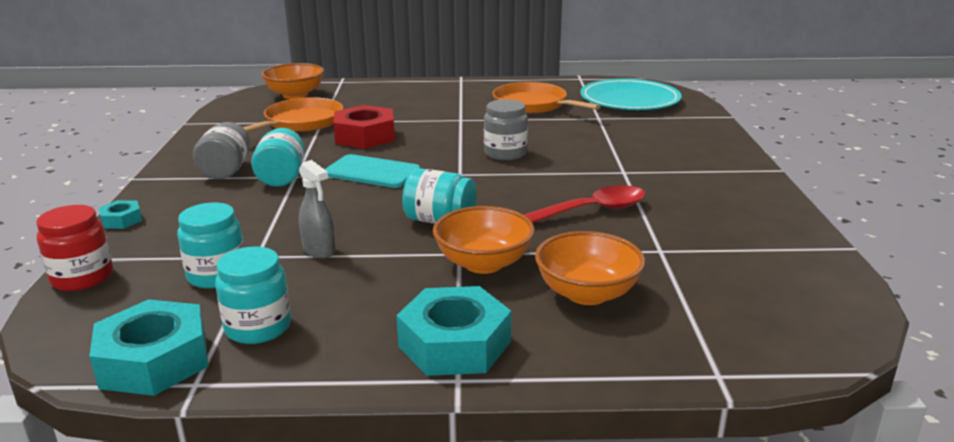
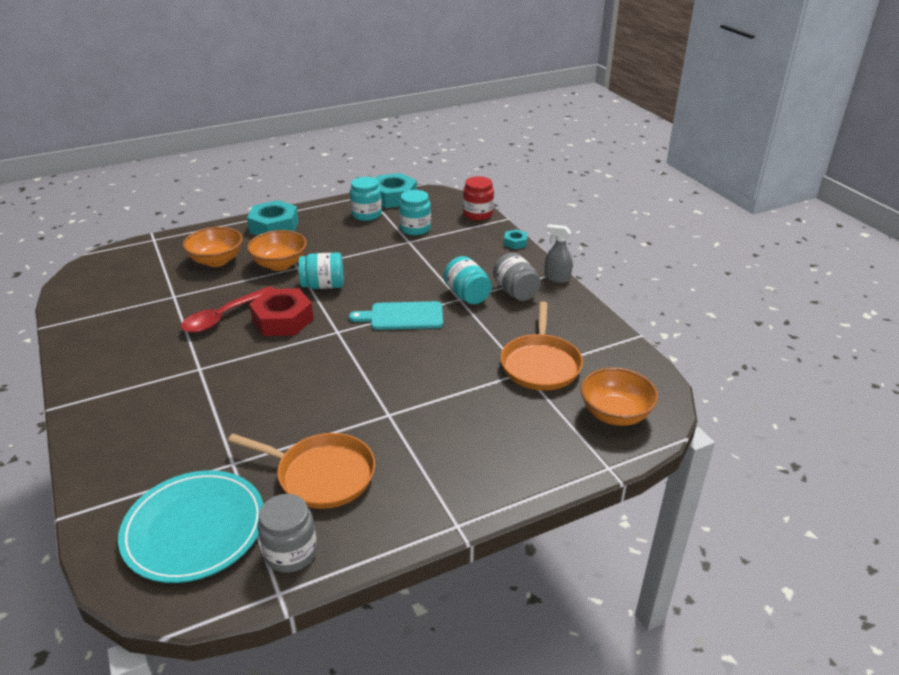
camera: 155 degrees right, 10 degrees up
(319, 250) = (378, 251): grey spray bottle -> grey spray bottle (557, 278)
(365, 136) = (457, 359): red nut -> red nut (282, 320)
(505, 153) = (312, 367): grey jar -> grey jar (291, 553)

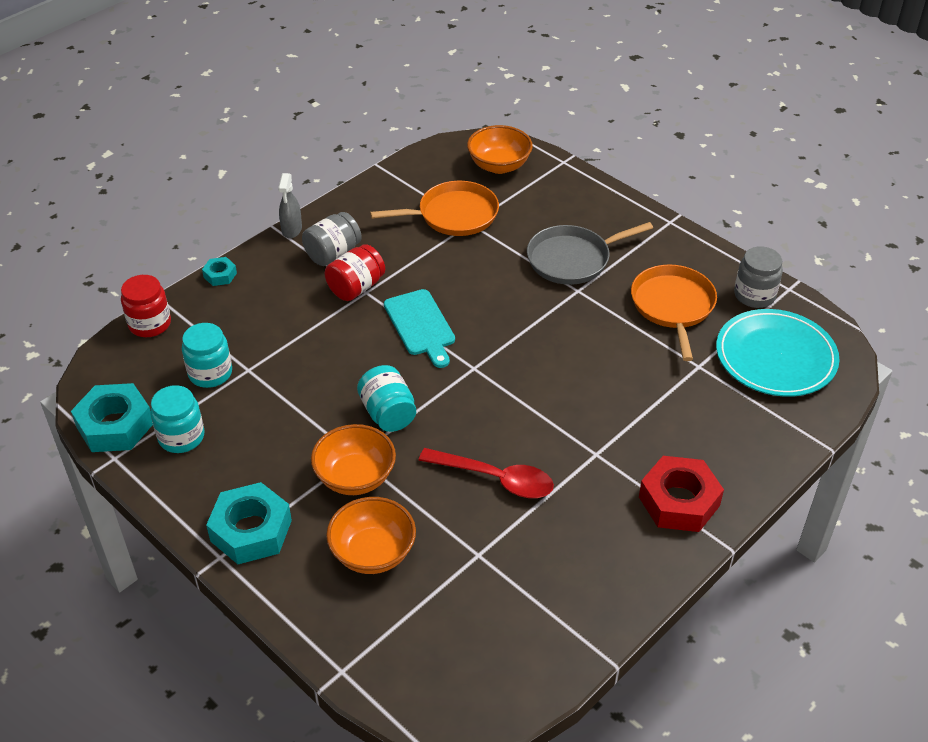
camera: 110 degrees left, 10 degrees up
(282, 320) = (475, 422): red nut -> red nut (679, 501)
(434, 424) = (572, 259): none -> grey pan
(467, 295) = (356, 287): turquoise jar -> red jar

